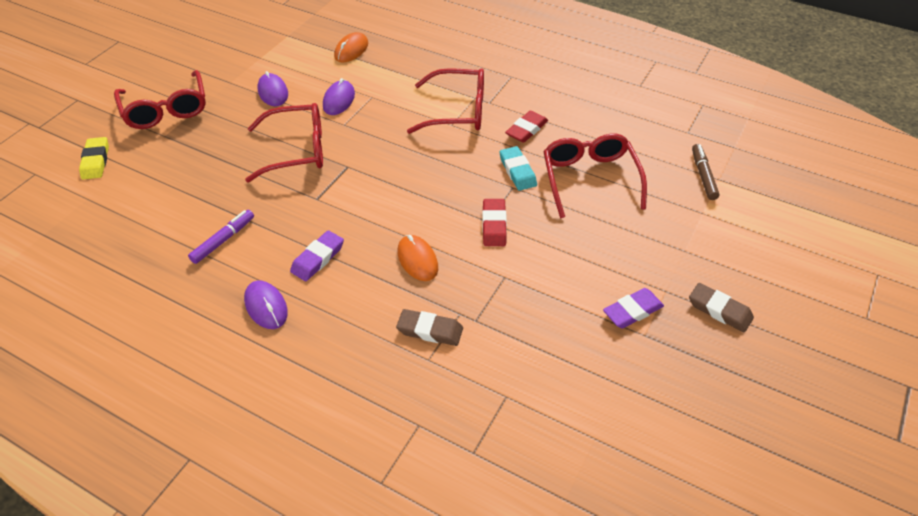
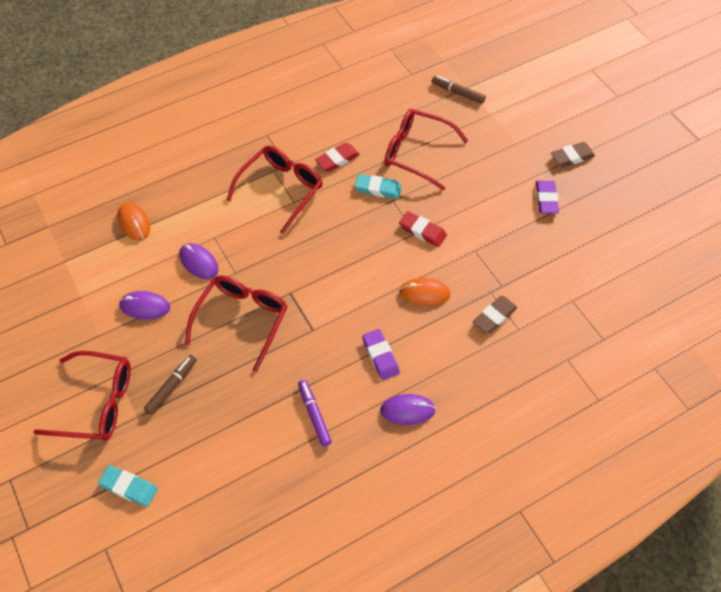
camera: 60 degrees left, 10 degrees up
(96, 161) = (129, 487): yellow eraser -> turquoise eraser
(204, 141) = (172, 386): none -> brown marker
(526, 130) = (337, 159): red eraser -> red eraser turned 75 degrees clockwise

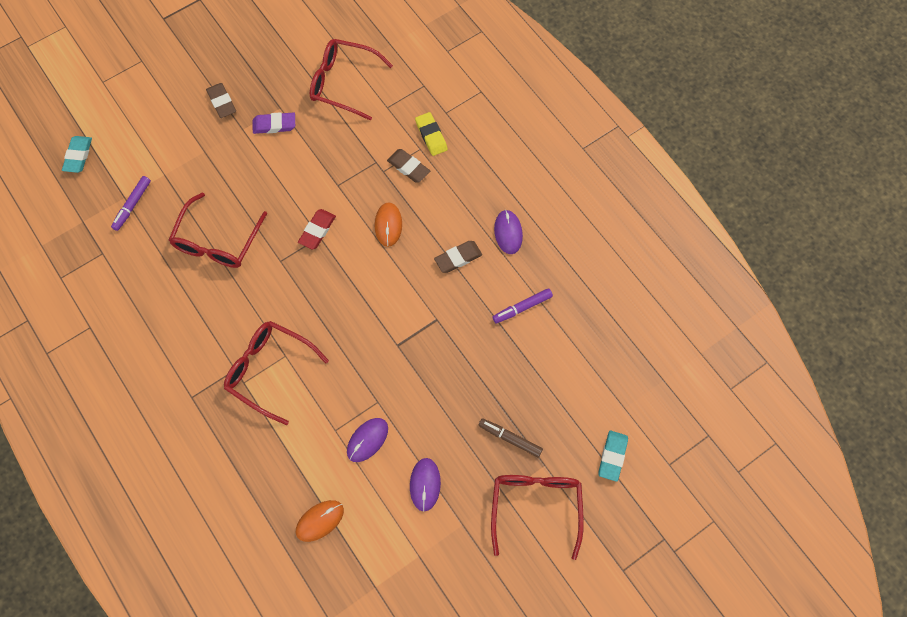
camera: 95 degrees left, 10 degrees up
(242, 320) = (432, 385): red glasses -> red glasses (343, 83)
(337, 159) = (227, 318): red eraser -> none
(378, 189) = (266, 275): turquoise eraser -> turquoise eraser (78, 156)
(380, 356) = (458, 258): purple eraser -> brown eraser
(457, 93) = (132, 205): brown marker -> purple marker
(535, 342) = (431, 136): none -> yellow eraser

